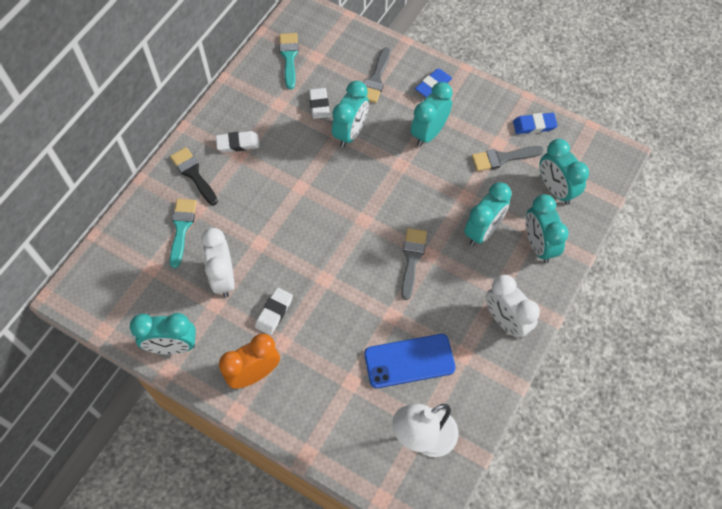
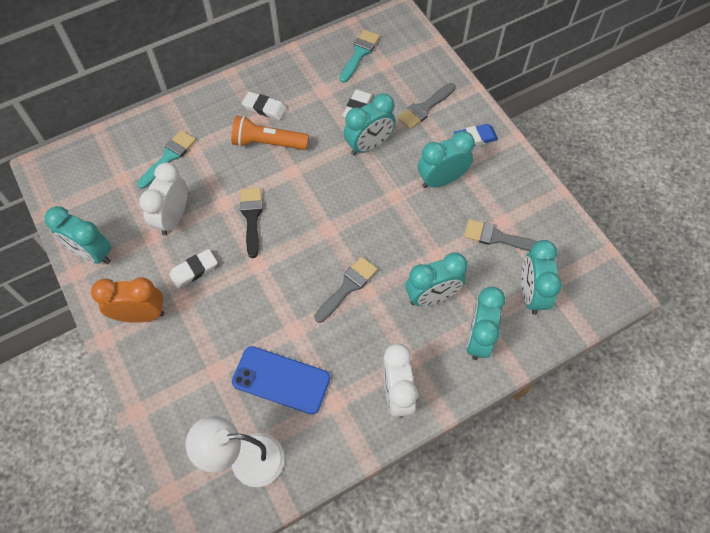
camera: 30 degrees right, 0 degrees up
(193, 174) = (210, 116): black brush -> black brush (251, 217)
(262, 172) = (268, 143): none -> orange flashlight
(534, 125) = (550, 221): blue eraser -> none

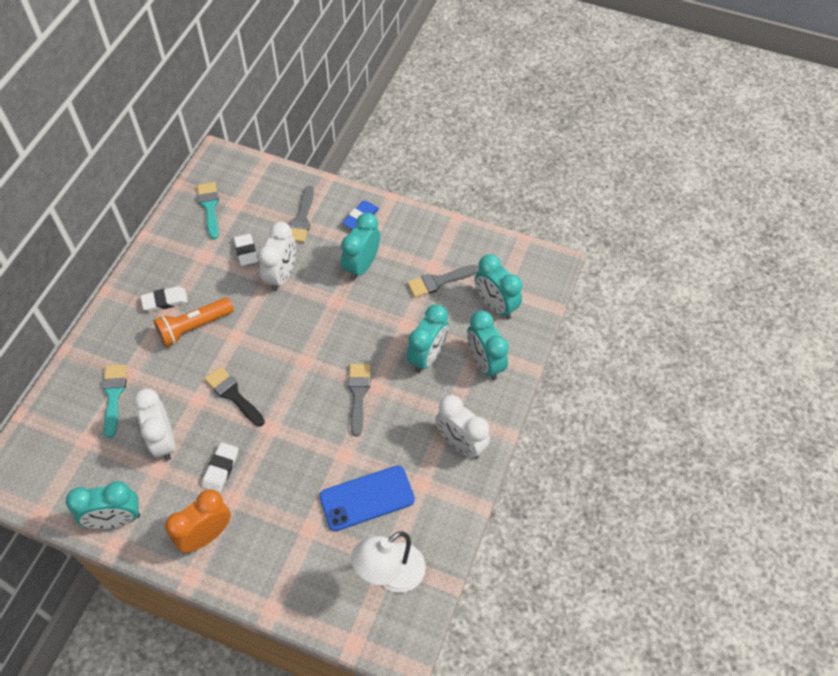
camera: 40 degrees left, 5 degrees down
(369, 145) = (281, 276): turquoise clock -> white clock

